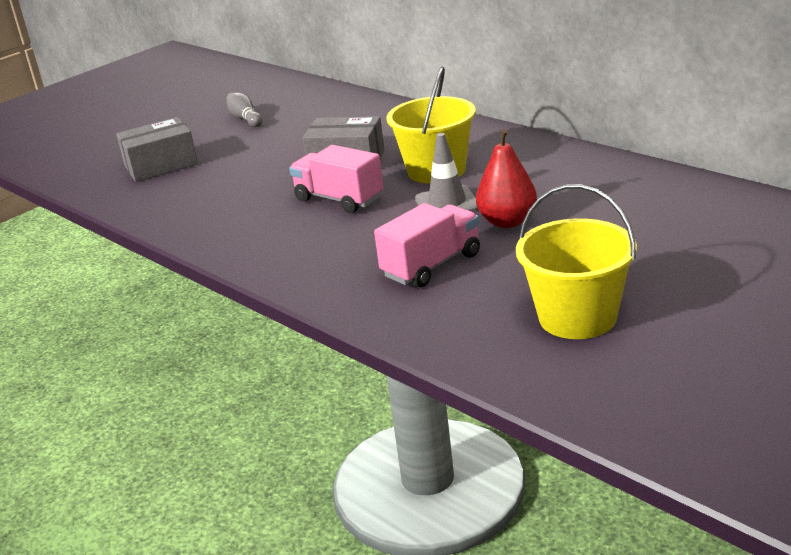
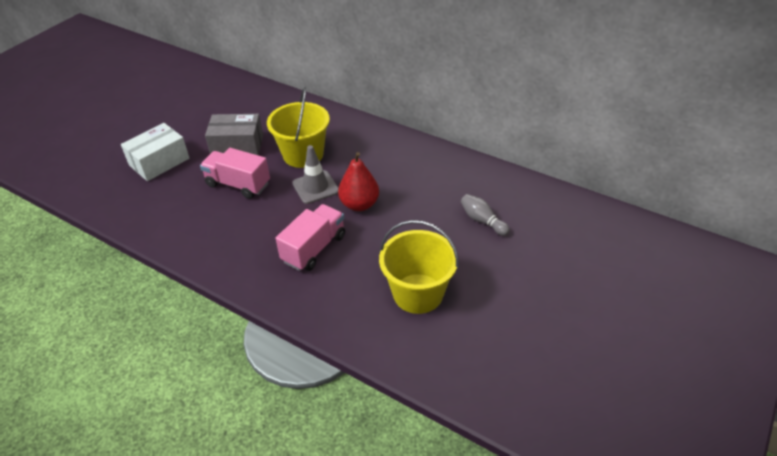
camera: 15 degrees left, 15 degrees up
(161, 165) = (96, 150): grey box -> none
(239, 177) = (159, 162): none -> white box
(245, 118) = (153, 100): grey bowling pin -> grey bowling pin (482, 220)

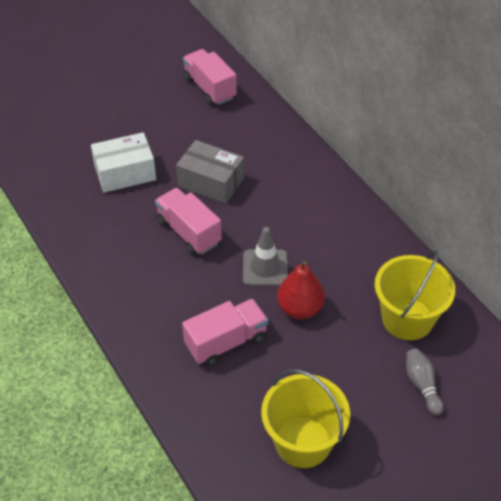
camera: 25 degrees right, 5 degrees up
(201, 86) = (210, 88): none -> pink truck
(303, 154) = (273, 220): yellow bucket -> yellow bucket (407, 319)

